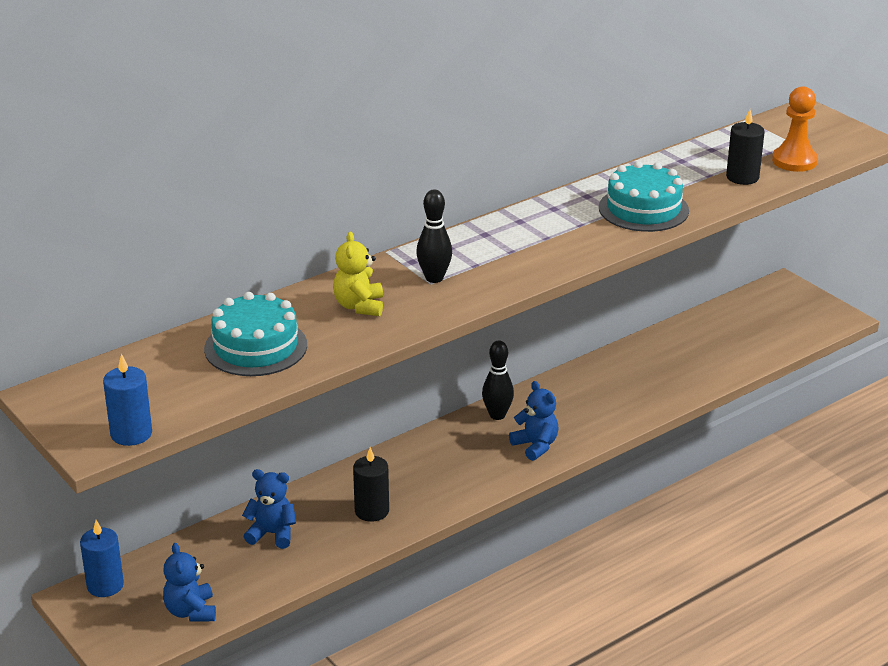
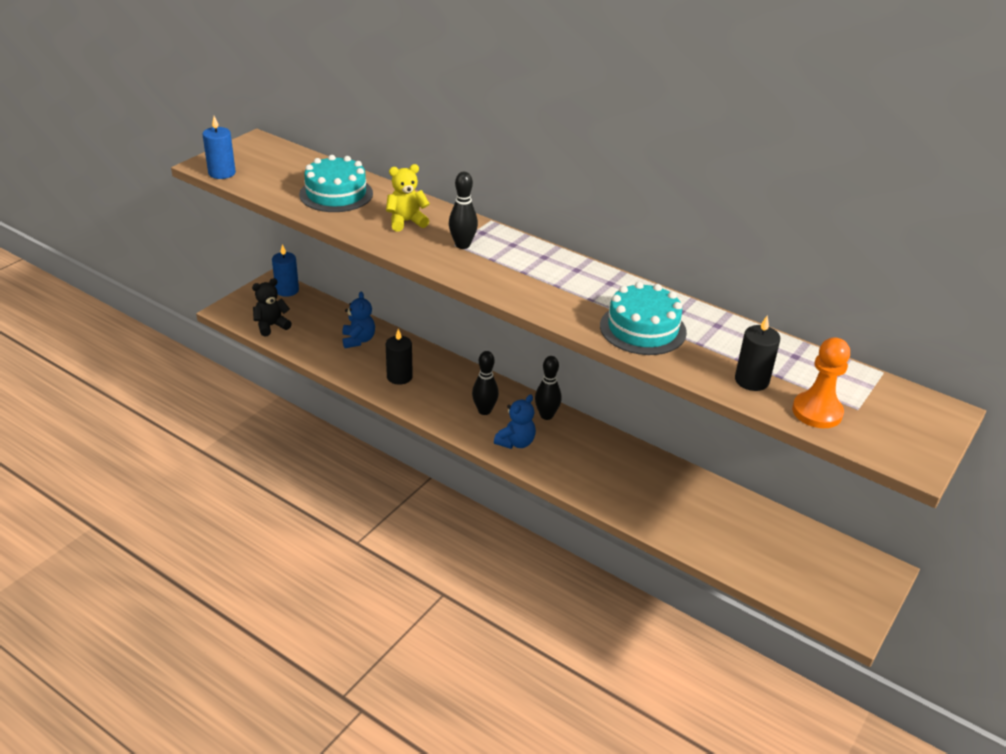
camera: 70 degrees right, 5 degrees up
(191, 611) = (271, 326): blue teddy bear -> black teddy bear
(469, 457) = (484, 411): none -> black bowling pin

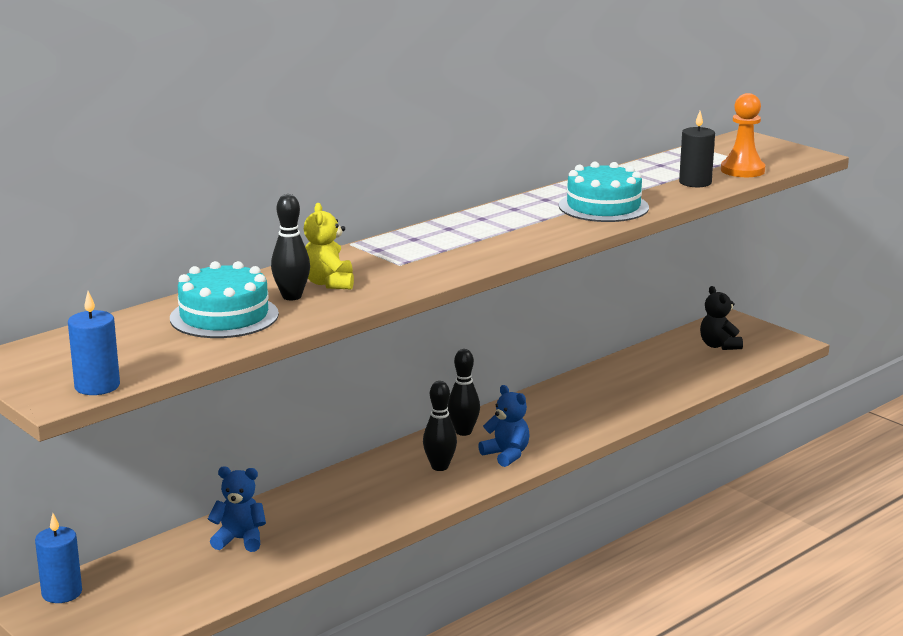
camera: 75 degrees left, 15 degrees down
(271, 326) = (157, 611): black teddy bear -> black teddy bear (719, 345)
(399, 377) = (343, 516): black candle -> none
(462, 245) = (402, 261): black bowling pin -> black bowling pin (292, 296)

